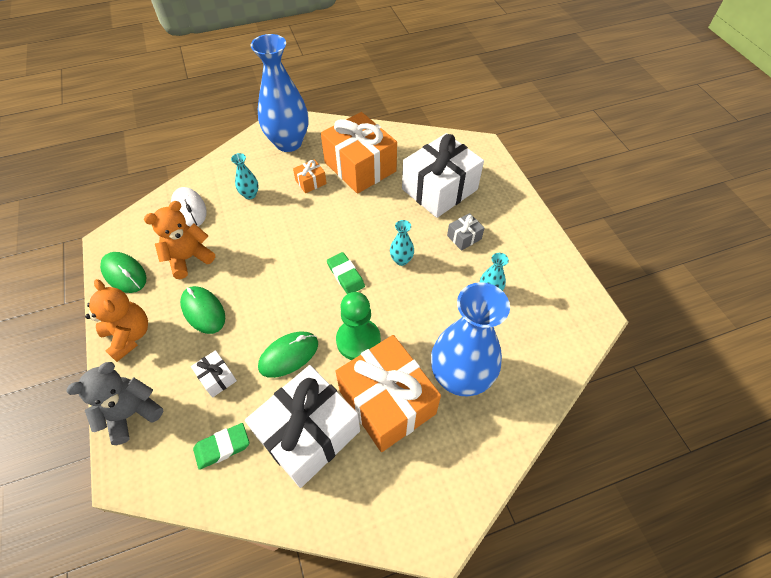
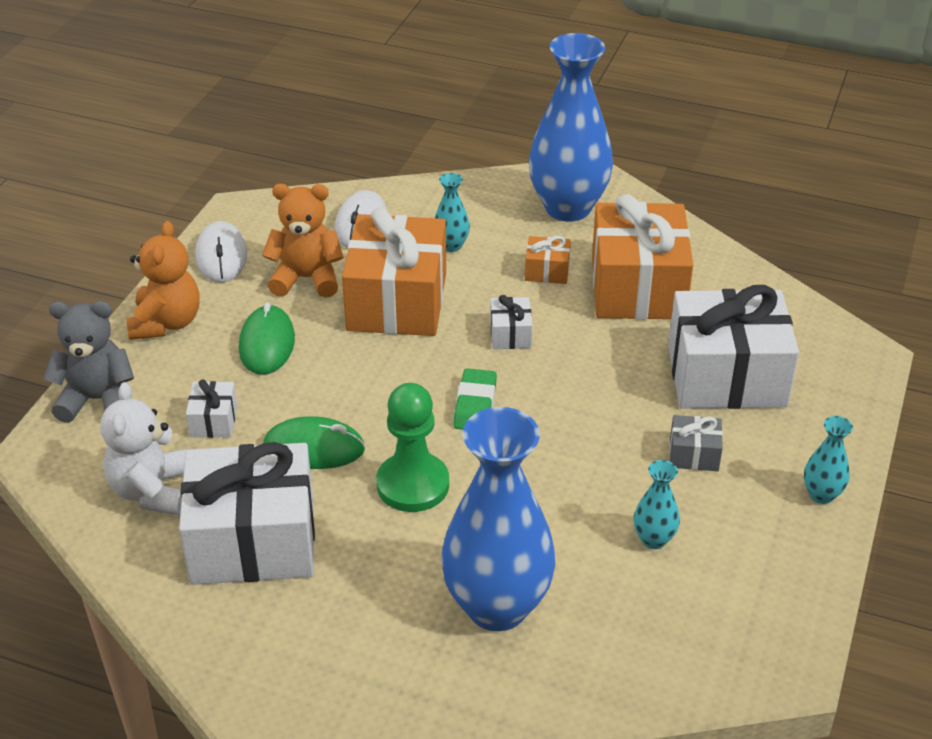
camera: 40 degrees right, 15 degrees down
(124, 274) = (221, 256): green mouse -> white mouse
(222, 447) = (152, 491): green eraser -> white teddy bear
(326, 226) = (510, 334): none -> white gift
(387, 402) = (376, 570): orange gift -> orange gift (397, 301)
(401, 260) = (570, 430): turquoise vase -> turquoise vase (821, 494)

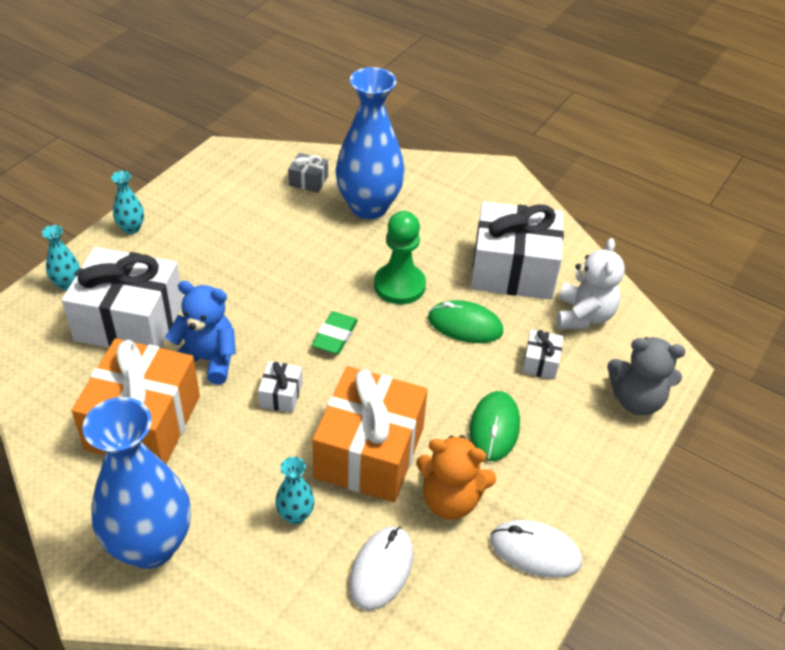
camera: 170 degrees left, 5 degrees up
(166, 323) = (586, 471): orange teddy bear -> none
(221, 256) = (535, 551): white mouse -> white mouse turned 75 degrees counterclockwise
(547, 271) = (216, 460): orange gift -> none
(610, 353) = (207, 360): none -> blue teddy bear
(654, 539) = (256, 223): turquoise vase -> turquoise vase (67, 283)
(694, 454) = (196, 269): grey gift -> grey gift (308, 181)

